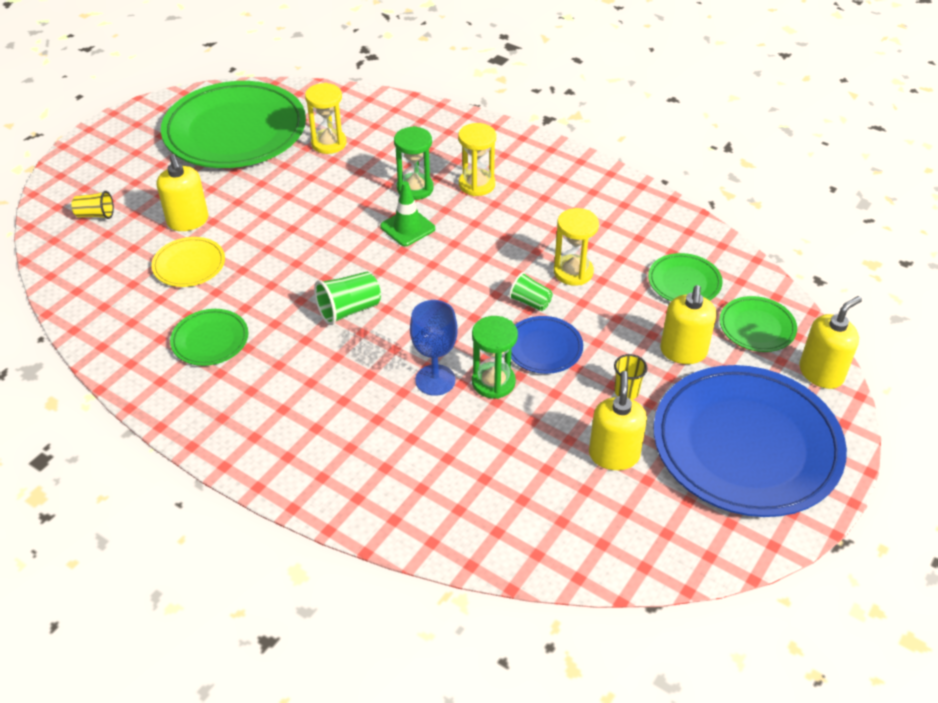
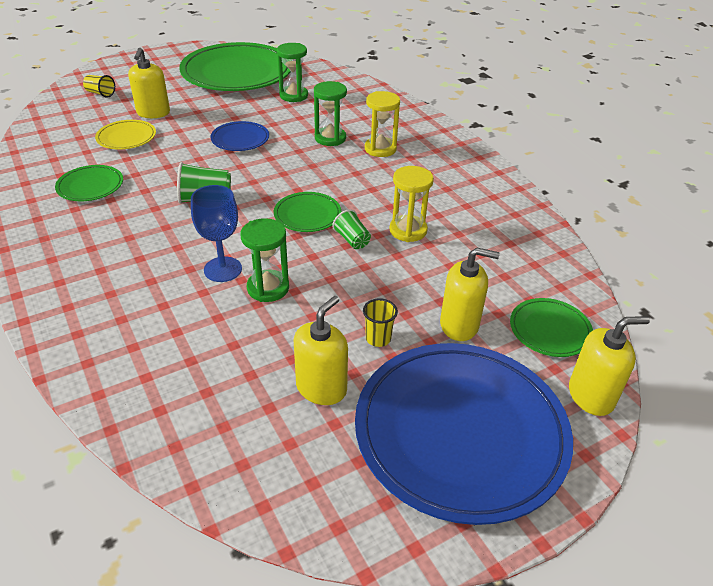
camera: 25 degrees right, 5 degrees down
(329, 143) = (293, 96): yellow hourglass -> green hourglass
(407, 227) = (301, 160): green traffic cone -> none
(544, 348) = (334, 277): blue plate -> blue plate (240, 139)
(683, 351) = (459, 325): yellow soap dispenser -> yellow soap dispenser turned 120 degrees counterclockwise
(684, 282) = (504, 270): green plate -> green plate (307, 215)

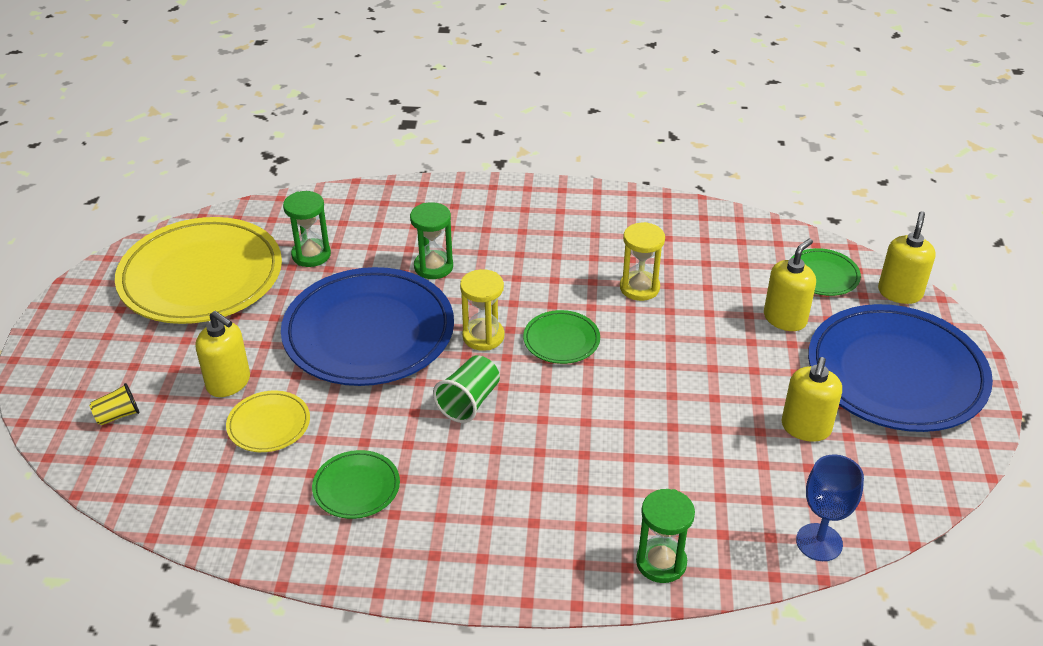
camera: 55 degrees left, 0 degrees up
(223, 269) = (603, 431): blue goblet -> blue goblet (819, 542)
(237, 73) = (201, 277): green plate -> yellow plate
(240, 139) = (369, 332): blue plate -> blue plate, size x2.24
(268, 288) = (655, 410): green hourglass -> green hourglass (661, 562)
(321, 388) = (805, 428): yellow soap dispenser -> yellow soap dispenser turned 135 degrees counterclockwise
(352, 240) = (625, 328): green cup -> none
(378, 338) = (770, 371): yellow cup -> none
(380, 149) = (488, 243): yellow hourglass -> yellow hourglass (483, 336)

